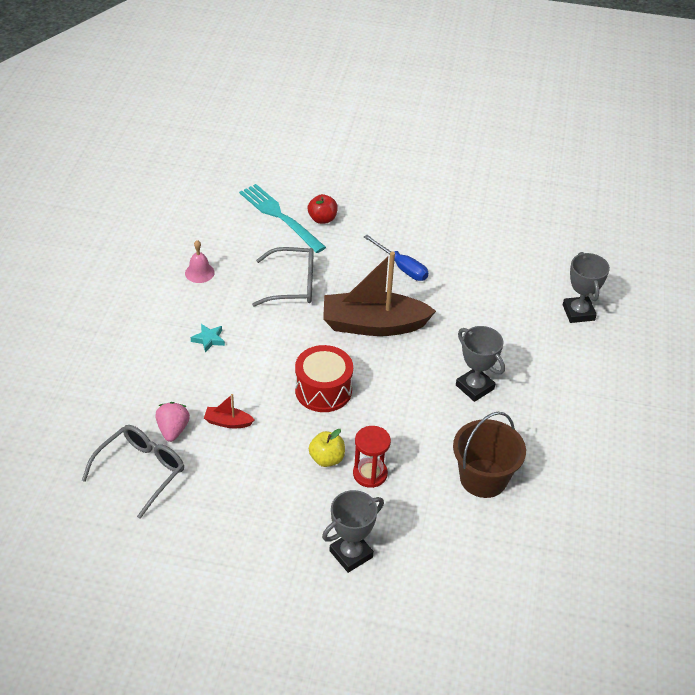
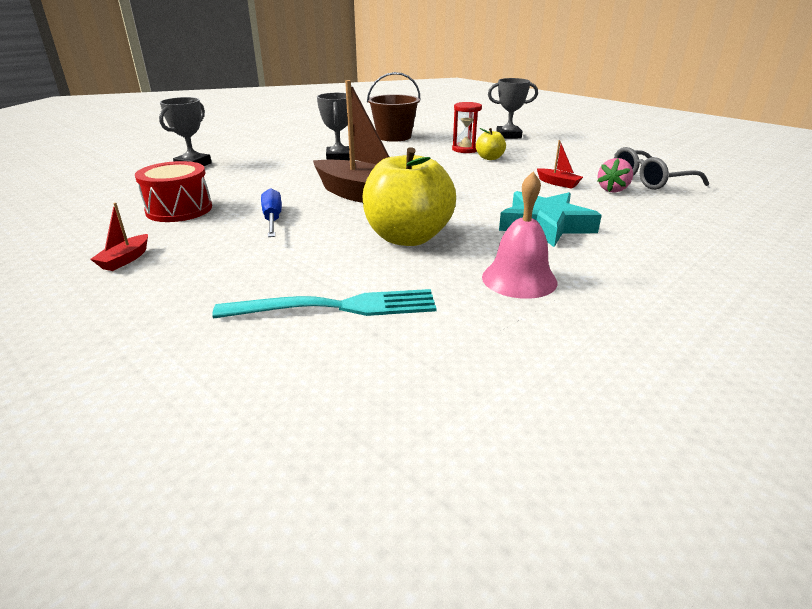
camera: 145 degrees left, 15 degrees down
(199, 272) = (519, 279): pink bell -> pink bell, size x1.61
(208, 339) = (545, 225): turquoise star -> turquoise star, size x2.28
(279, 216) = (337, 307): turquoise fork -> turquoise fork turned 90 degrees counterclockwise
(293, 285) = (408, 237): grey glasses -> yellow apple
(322, 219) = (284, 284): red apple -> none
(323, 390) = (458, 179): red drum -> red drum (179, 209)
(429, 201) = (125, 260): none -> red boat

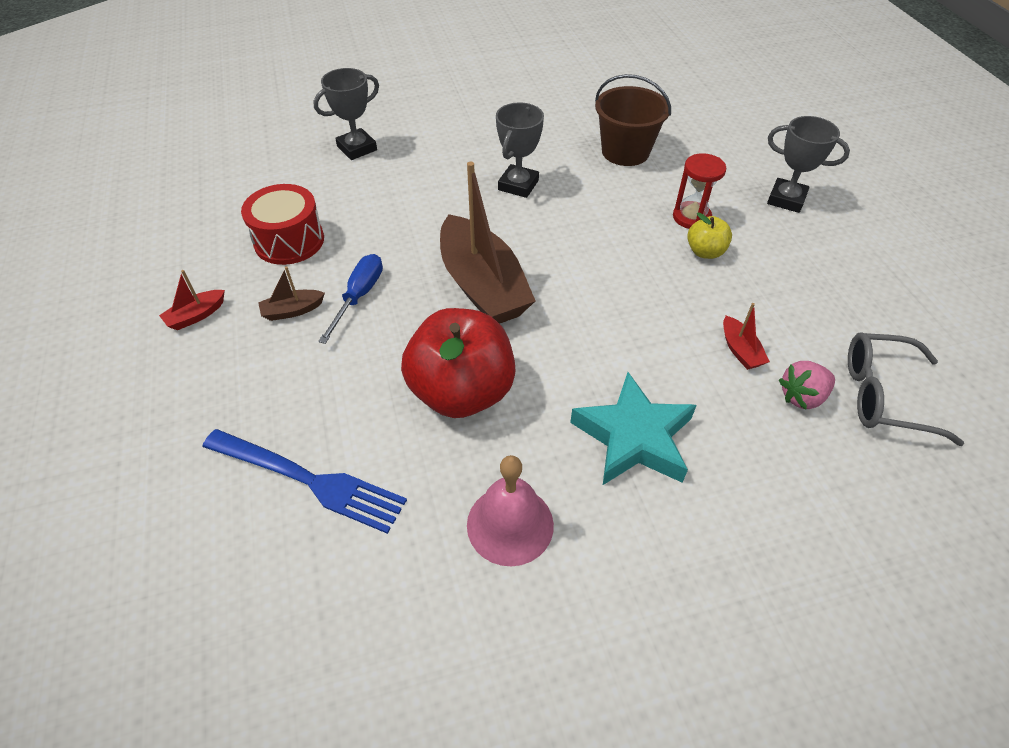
camera: 30 degrees right, 20 degrees up
(220, 237) = (292, 310): none -> brown boat
(337, 307) = (310, 480): turquoise fork -> blue fork
(408, 237) = (462, 392): yellow apple -> red apple

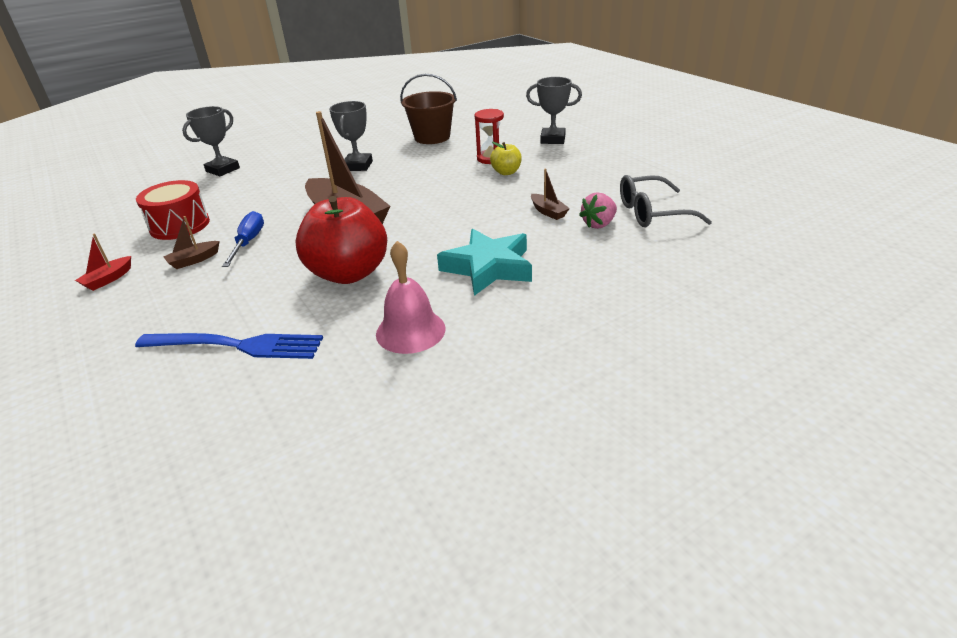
camera: 15 degrees left, 15 degrees down
(740, 350) = (548, 212): red boat -> brown boat

